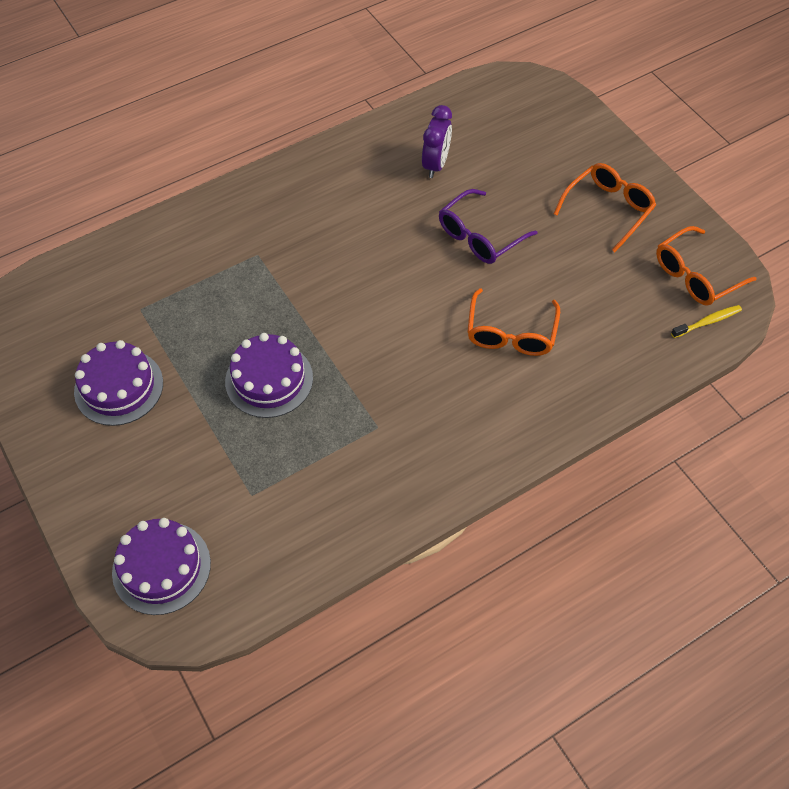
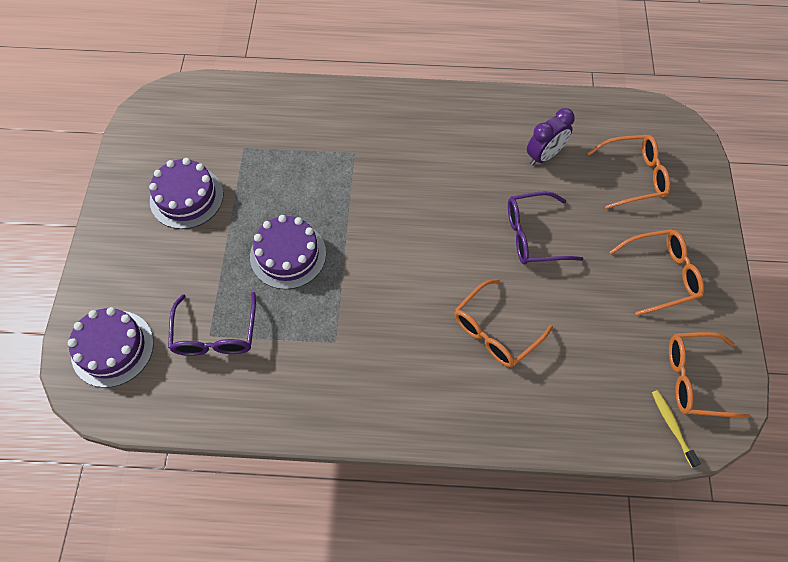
camera: 35 degrees right, 5 degrees up
(258, 491) = (215, 335): none -> purple glasses
(525, 141) = (634, 176): none -> orange glasses
(707, 322) = (672, 427): yellow toothbrush -> yellow toothbrush turned 120 degrees counterclockwise

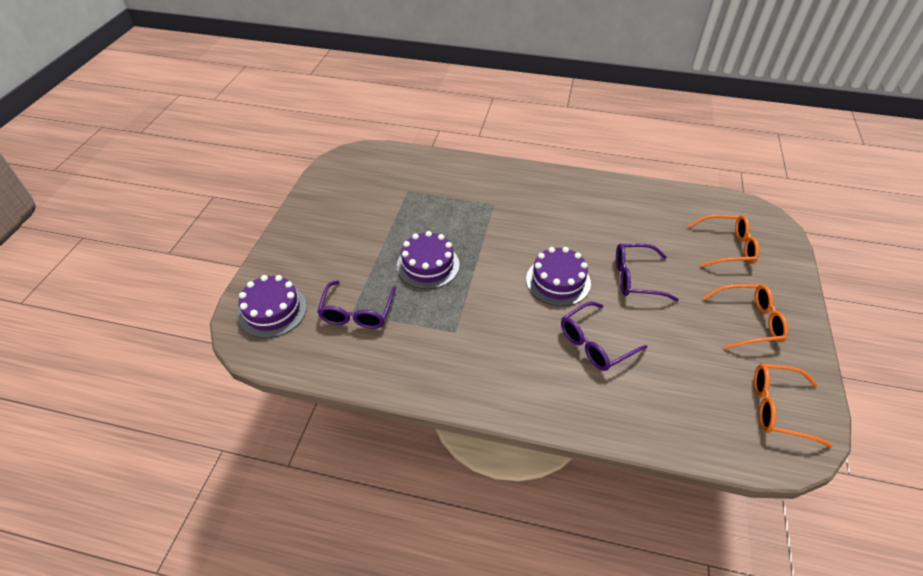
camera: 10 degrees right, 15 degrees down
(186, 197) = (356, 217): purple cake -> purple cake (558, 281)
(495, 331) = (595, 344): orange glasses -> purple glasses
(544, 156) = (650, 224): purple clock -> none
(672, 427) = (755, 444): yellow toothbrush -> none

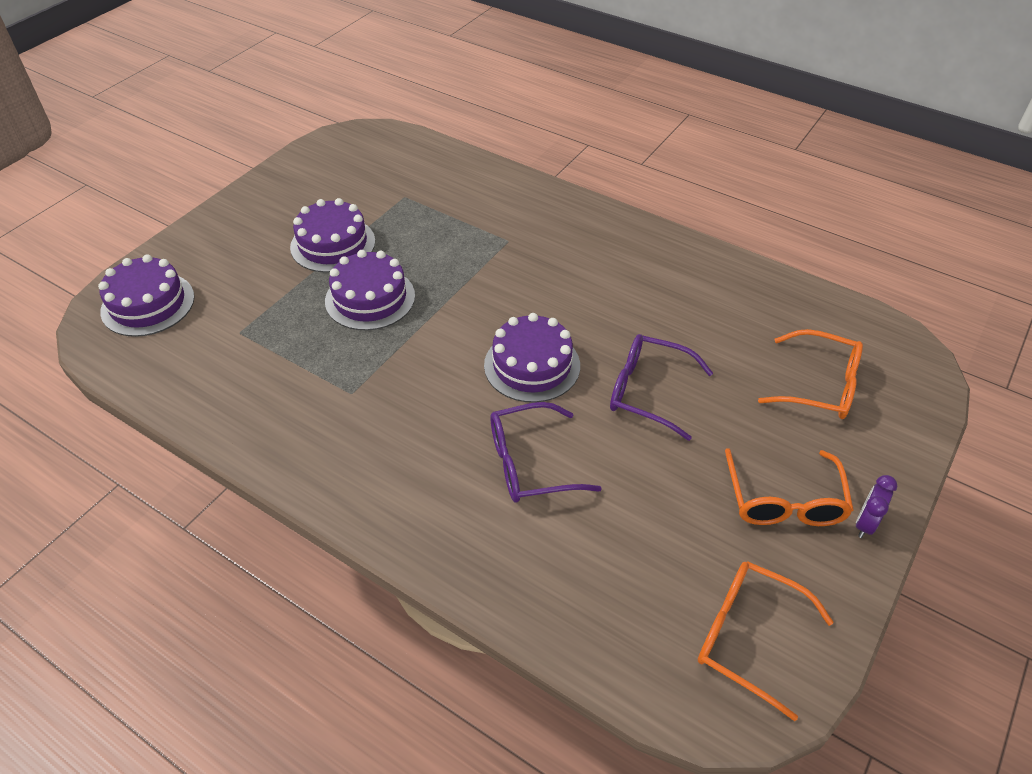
camera: 20 degrees right, 0 degrees up
(357, 313) = (245, 334): purple glasses -> none
(379, 235) = (333, 244): none -> purple cake
(749, 321) = (784, 501): orange glasses -> orange glasses turned 75 degrees clockwise
(797, 321) = (865, 523): none -> purple clock

